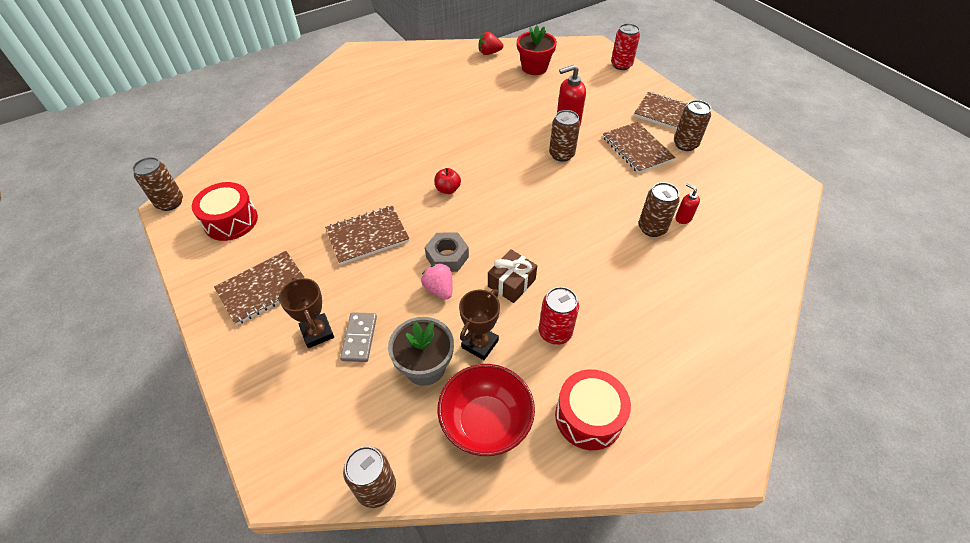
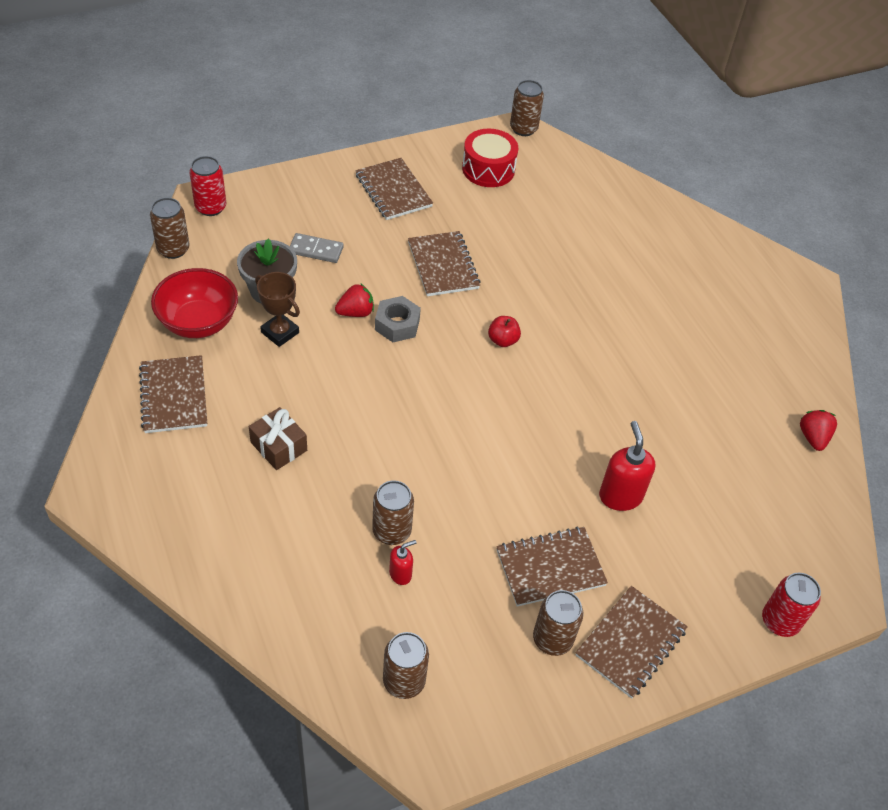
camera: 95 degrees right, 0 degrees up
(317, 332) = (331, 223): brown trophy -> none
(439, 289) = (355, 312): pink strawberry -> red strawberry
(511, 283) = (346, 371): brown gift -> brown gift (279, 446)
(534, 68) = (770, 489): red flower pot -> none
(555, 332) = (272, 393): red can -> red can (210, 207)
(561, 154) = (551, 470): brown can -> brown can (404, 681)
(588, 417) = (174, 396): red drum -> brown notebook

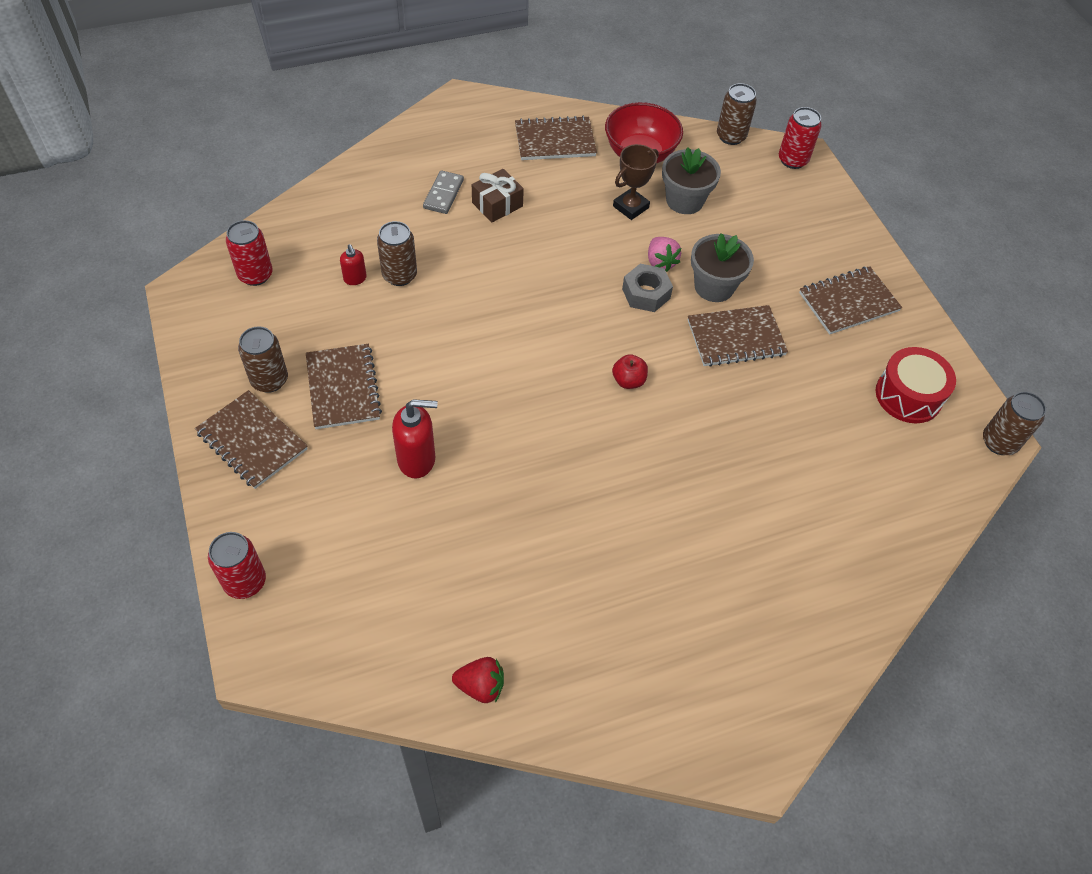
camera: 95 degrees right, 5 degrees up
(316, 250) = (744, 235): grey domino -> grey domino (443, 194)
(355, 312) = (660, 262): red strawberry -> pink strawberry
(383, 276) = (714, 286): none -> grey flower pot
(404, 681) = (255, 275): brown can -> red can

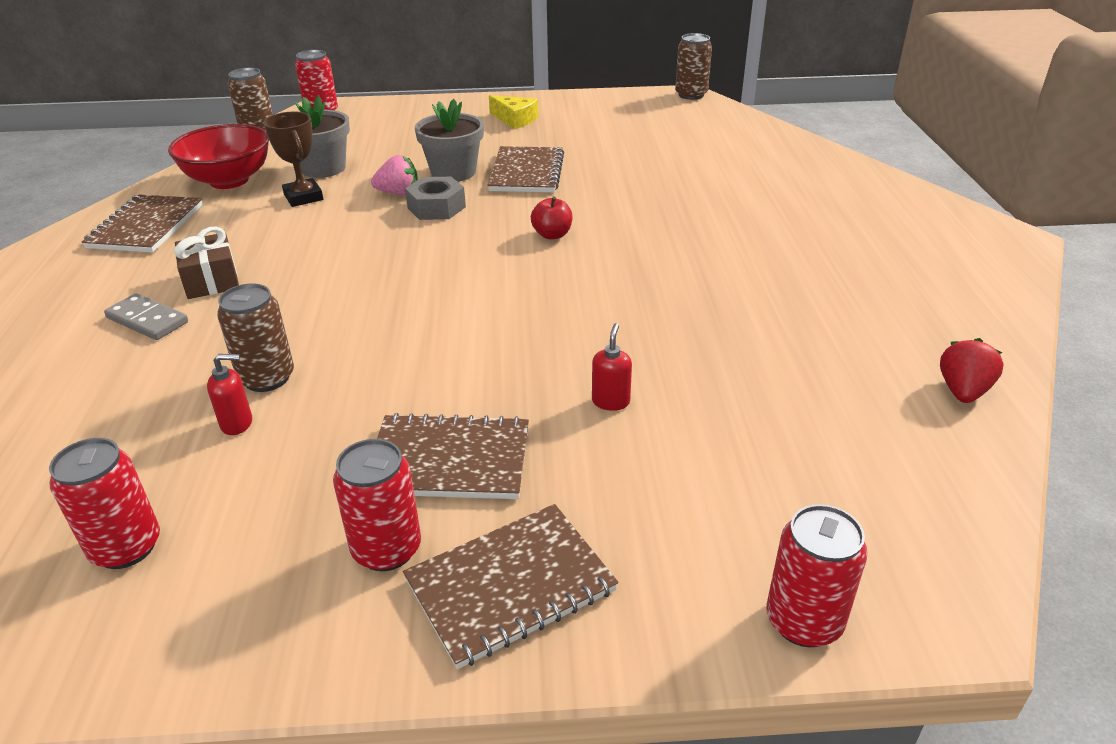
camera: 70 degrees left, 20 degrees down
(269, 380) = (386, 549): brown can -> red can
(417, 459) = (611, 401): red soap dispenser -> red soap dispenser, size x0.55
(848, 302) = (515, 120): brown notebook -> yellow cheese
(908, 395) = (631, 116): red drum -> none

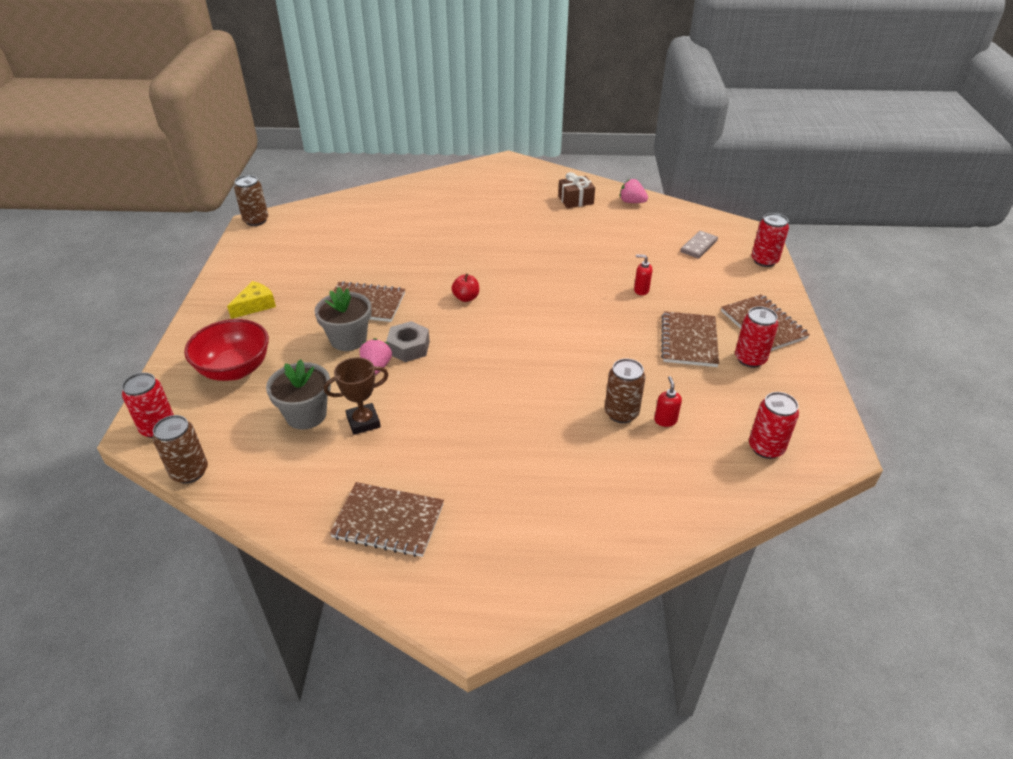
camera: 85 degrees left, 5 degrees up
(147, 320) = (549, 486): grey domino -> grey domino (698, 246)
(211, 280) = (496, 459): brown gift -> brown gift (575, 200)
(229, 180) = (306, 477): red bowl -> red bowl (235, 369)
(963, 391) = (632, 202): red strawberry -> pink strawberry

